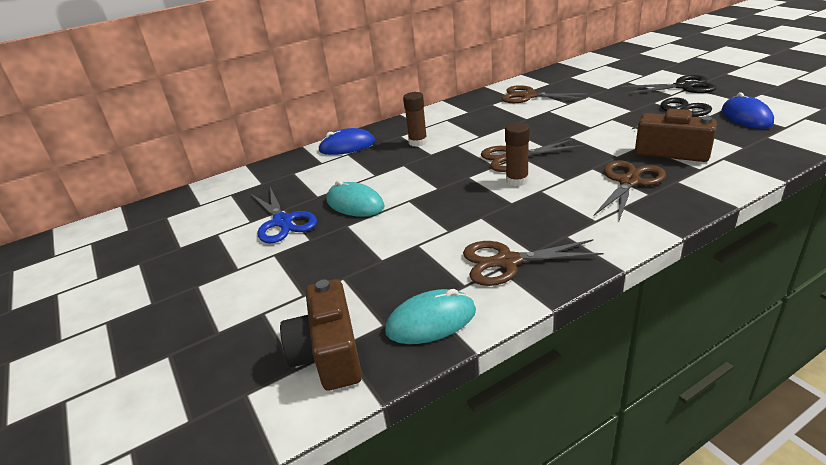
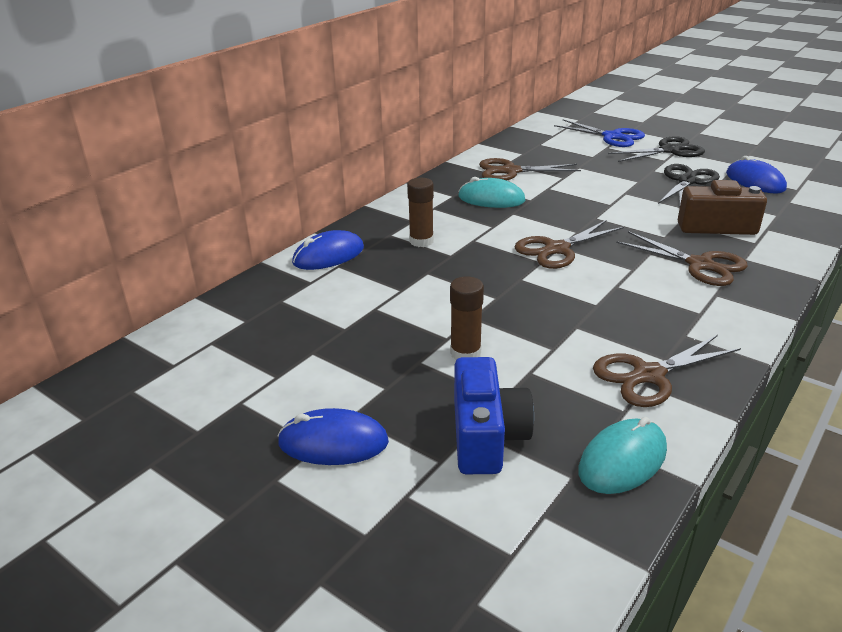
camera: 25 degrees left, 0 degrees up
(248, 269) = (333, 442): none -> blue mouse
(282, 222) = (326, 371): blue scissors -> blue scissors (612, 137)
(329, 354) = (537, 527): brown camera -> none
(348, 284) = (486, 436): none -> blue camera
(355, 204) = (407, 332): turquoise mouse -> turquoise mouse (491, 199)
(517, 180) = (581, 277): brown glue stick -> brown glue stick (465, 353)
(629, 182) = (700, 265): brown scissors -> brown scissors turned 120 degrees clockwise

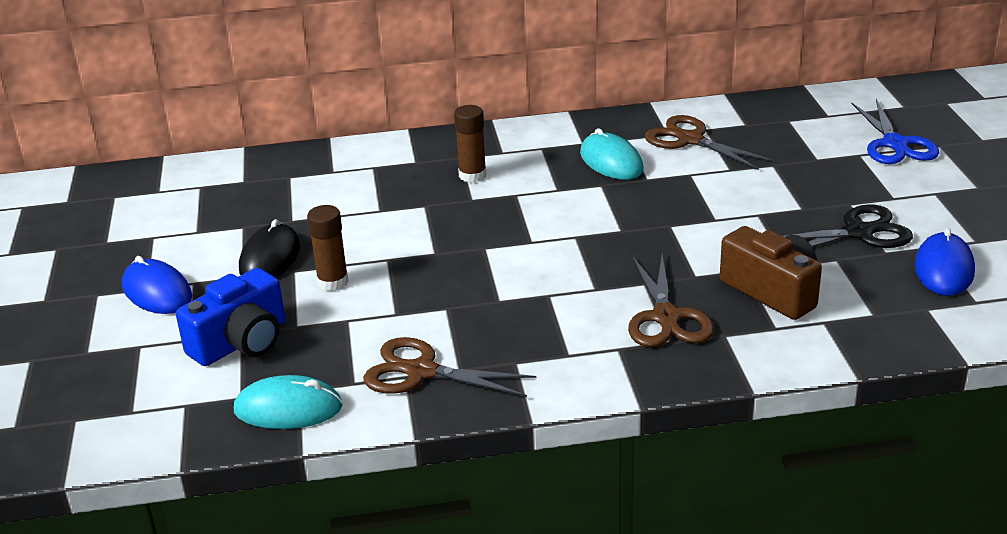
camera: 45 degrees right, 0 degrees up
(328, 255) = (382, 154): blue mouse -> none
(382, 363) = (270, 258): none -> black mouse
(556, 249) = (567, 237): brown scissors -> none
(669, 150) = (927, 189): black scissors -> none

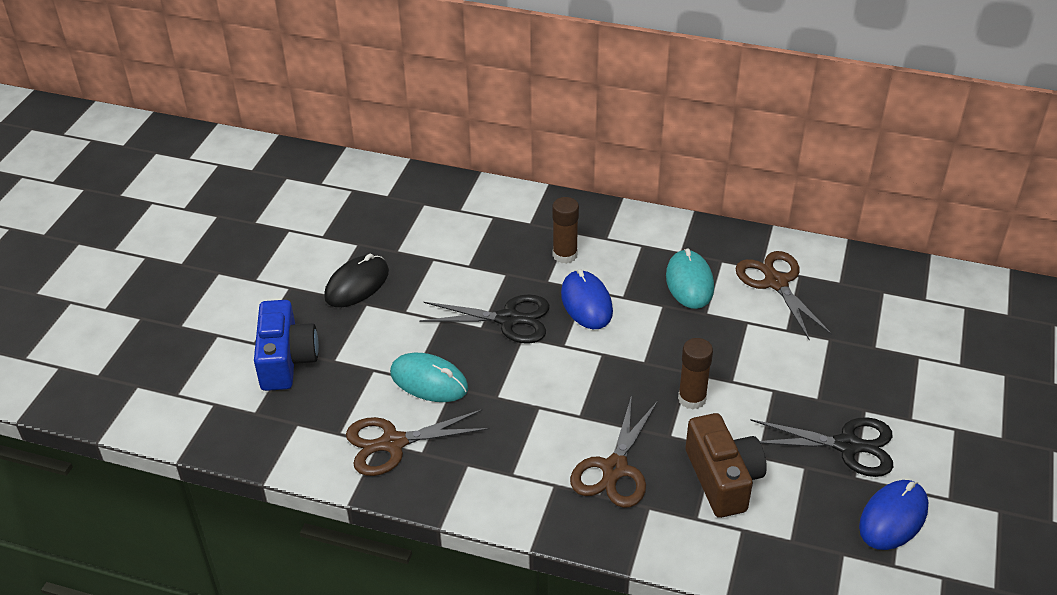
camera: 25 degrees right, 10 degrees up
(157, 292) = (259, 286): blue mouse -> blue mouse (586, 303)
(241, 342) = (286, 360): blue camera -> blue camera turned 75 degrees counterclockwise
(288, 408) = (279, 438): turquoise mouse -> turquoise mouse (429, 381)
(333, 282) = (386, 327): brown glue stick -> brown glue stick (692, 399)
(421, 371) = (392, 443): brown scissors -> brown scissors turned 60 degrees counterclockwise
(458, 238) = (508, 319): none -> black scissors
(895, 144) = (962, 357): blue scissors -> none

